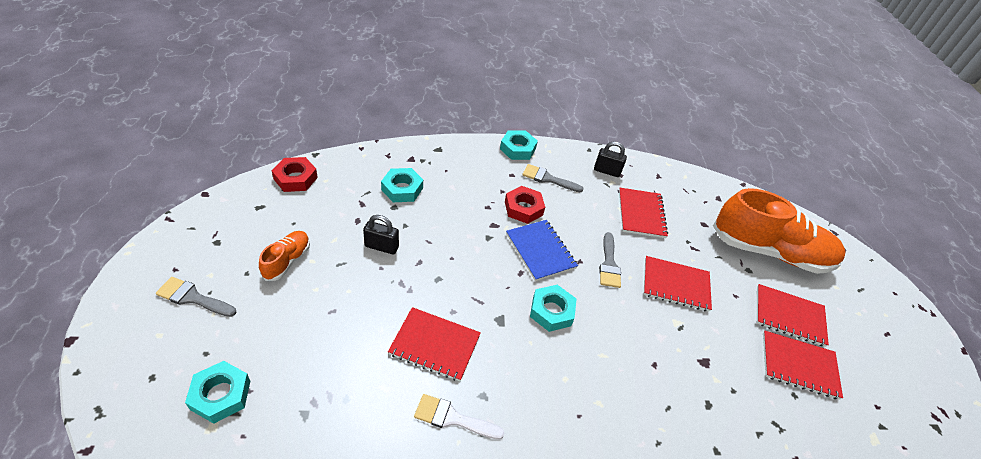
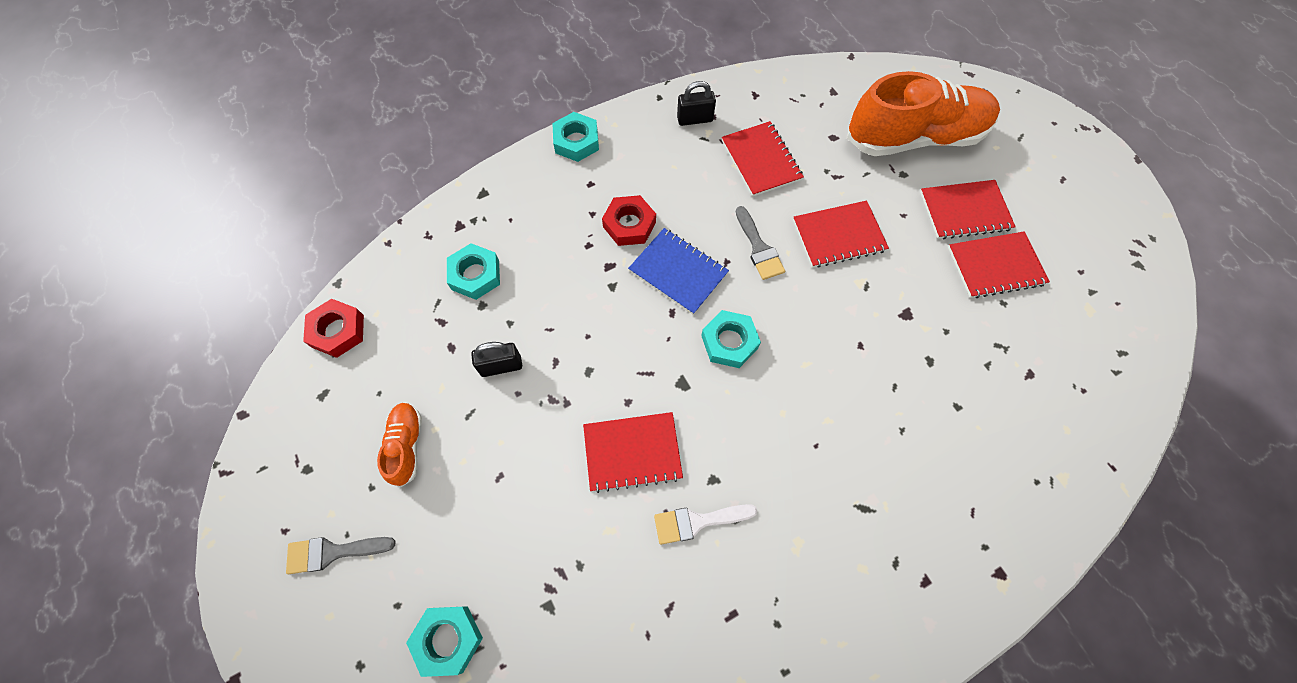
camera: 20 degrees left, 20 degrees up
(548, 179) = (634, 167): grey brush -> none

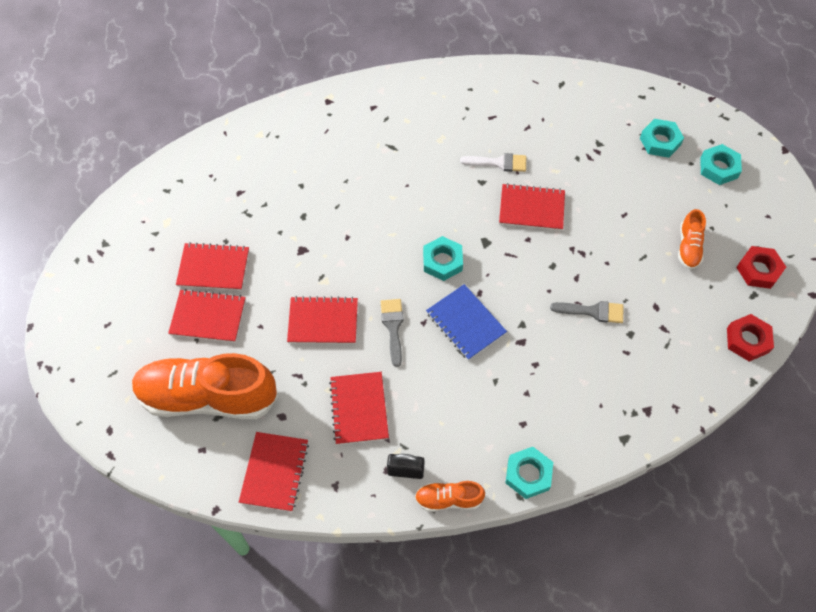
camera: 165 degrees left, 5 degrees down
(332, 552) = (734, 197): grey brush -> grey brush (593, 311)
(475, 275) = (634, 360): turquoise nut -> turquoise nut (718, 168)
(501, 366) = (618, 284): black padlock -> none
(629, 224) = (496, 374): red nut -> red nut (758, 270)
(647, 106) = (448, 499): none -> orange shoe
(815, 92) = (274, 472): none -> red notebook

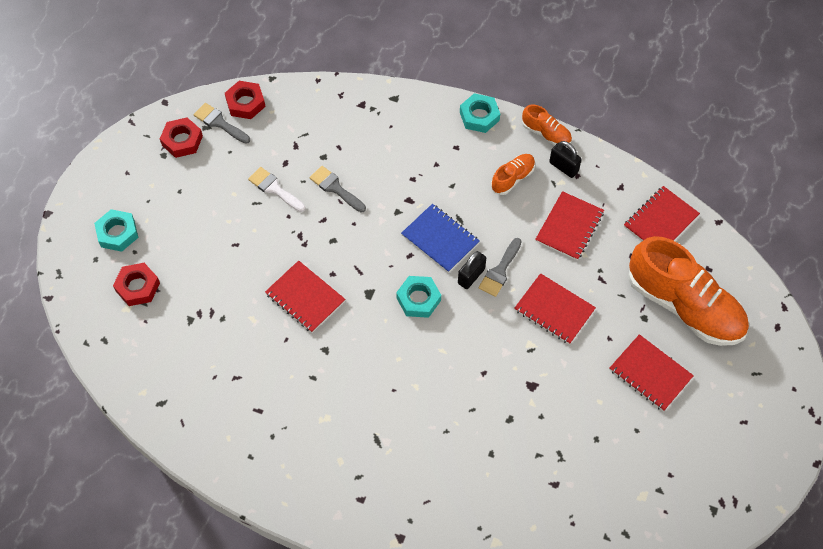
camera: 145 degrees left, 0 degrees up
(213, 268) = (621, 418): red notebook -> none
(414, 307) = (471, 276): none -> black padlock
(465, 323) = (440, 239): blue notebook -> blue notebook turned 45 degrees counterclockwise
(499, 163) = (294, 358): white brush -> white brush (274, 189)
(660, 141) = (138, 287): turquoise nut -> red nut
(688, 247) = (214, 188): orange shoe -> orange shoe (512, 178)
(748, 306) = (219, 123): none -> grey brush

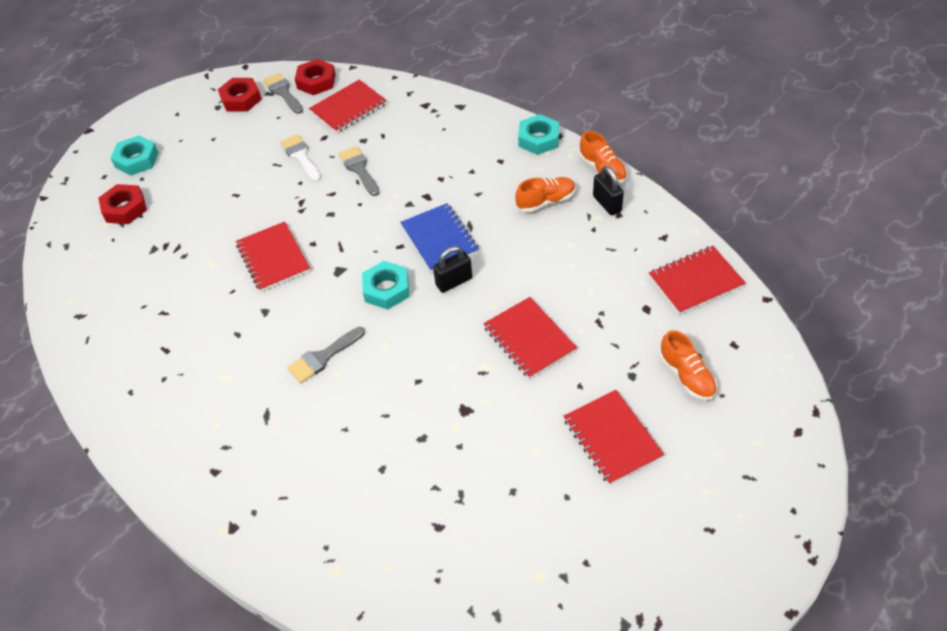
camera: 25 degrees right, 10 degrees down
(500, 271) = (488, 285): grey brush -> grey brush (323, 357)
(569, 227) = (586, 261): red notebook -> red notebook (348, 108)
(684, 306) = (686, 376): orange shoe -> orange shoe, size x0.45

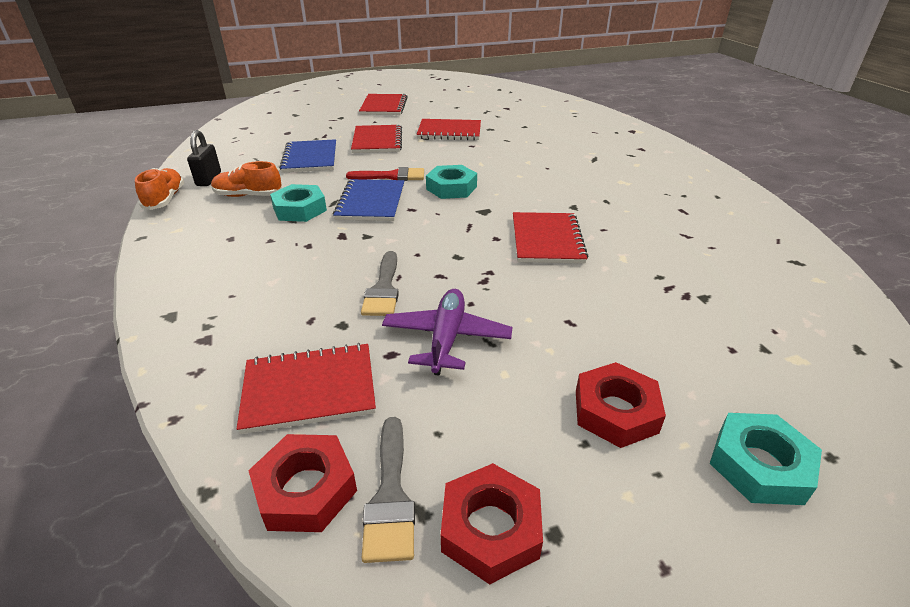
camera: 155 degrees left, 15 degrees down
(125, 208) = (764, 370): red nut -> red nut (615, 411)
(300, 156) = (446, 338): white brush -> purple plane
(323, 357) = (534, 170): grey brush -> none
(454, 282) = (392, 176): black padlock -> red brush
(538, 139) = (164, 242): turquoise nut -> turquoise nut (300, 209)
(561, 273) = (310, 158): none -> blue notebook
(686, 376) = (313, 111): orange shoe -> none
(695, 281) = (237, 133): red notebook -> red notebook (449, 131)

